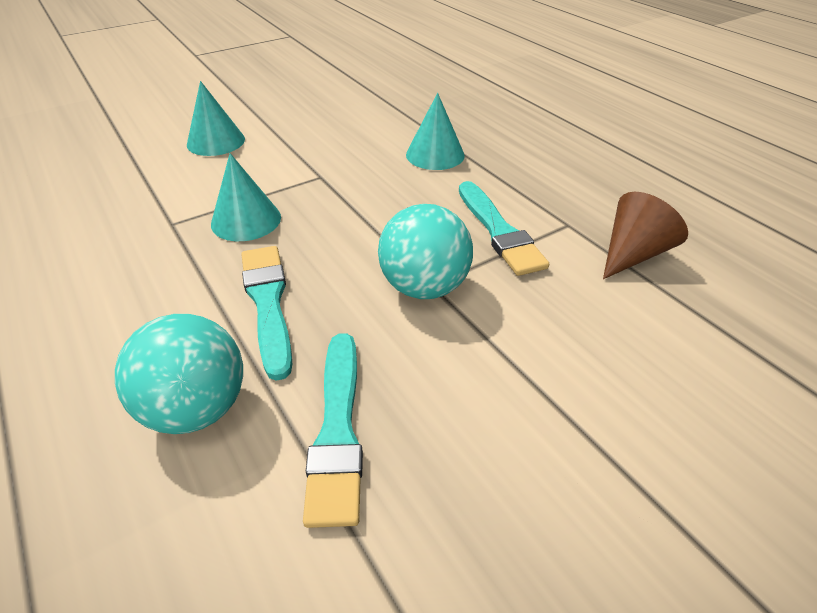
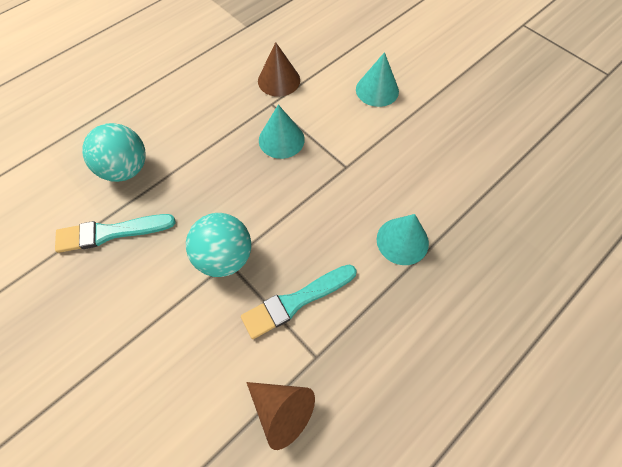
camera: 80 degrees right, 20 degrees up
(131, 213) = (279, 80): none -> brown cone
(268, 303) = (202, 175): turquoise brush -> none

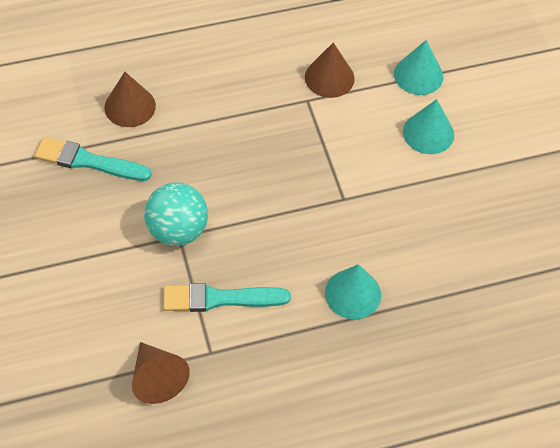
camera: 25 degrees right, 5 degrees down
(126, 169) = (130, 106): turquoise ball -> brown cone
(281, 139) = (295, 142): turquoise cone -> turquoise cone (418, 75)

